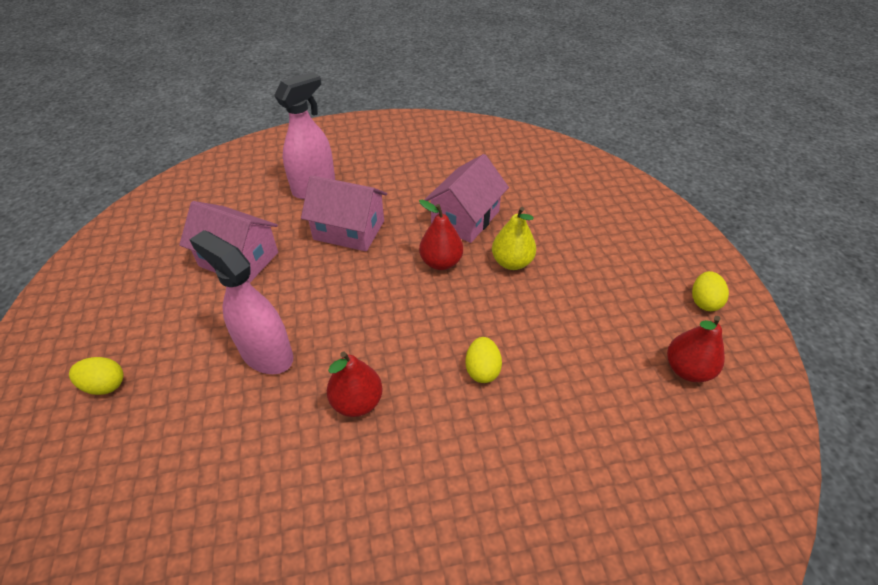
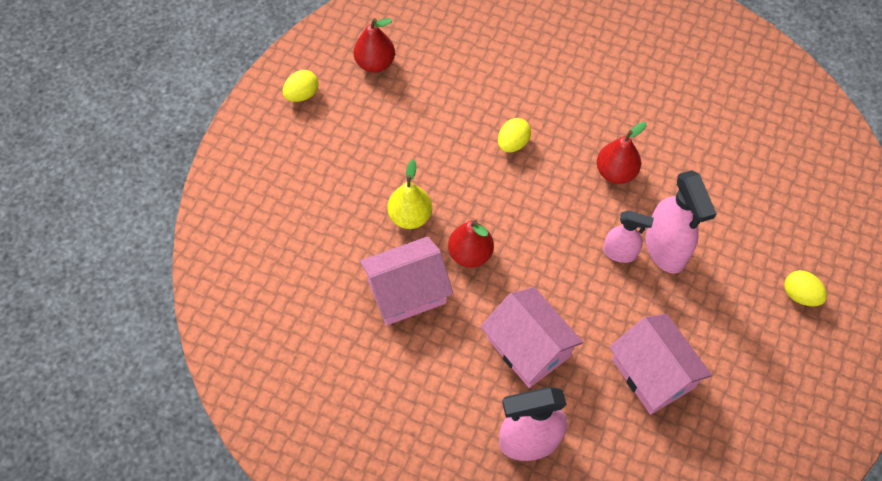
camera: 145 degrees left, 15 degrees up
(311, 328) = (620, 253): none -> pink spray bottle

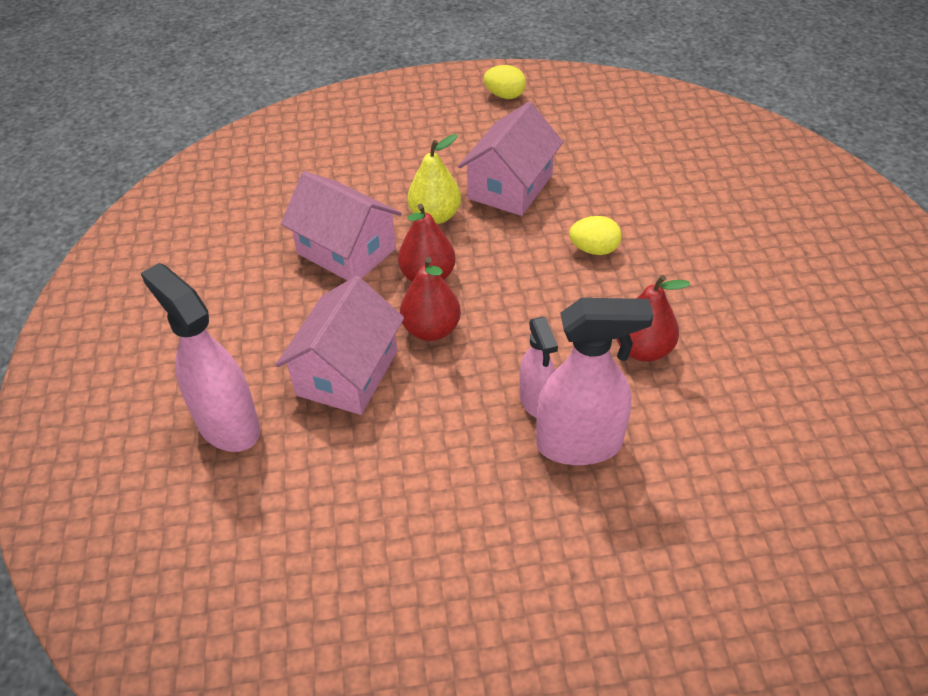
camera: 60 degrees right, 15 degrees down
(375, 63) = (586, 120): red pear -> red pear (431, 330)
(653, 373) = (392, 508): pink house -> pink house (510, 187)
(665, 249) = (579, 444): pink spray bottle -> pink spray bottle turned 135 degrees counterclockwise
(800, 295) = (642, 637): yellow egg -> none

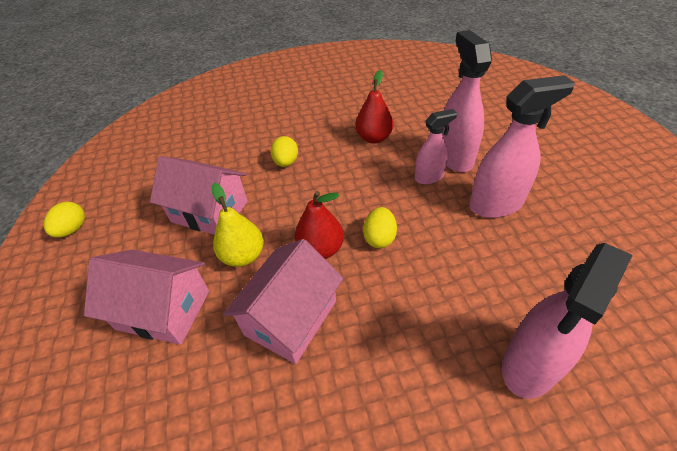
camera: 95 degrees left, 0 degrees up
(347, 373) = (439, 284): pink house -> pink house (163, 310)
(431, 330) = (379, 238): red pear -> yellow egg
(462, 468) = (496, 204): none -> pink spray bottle

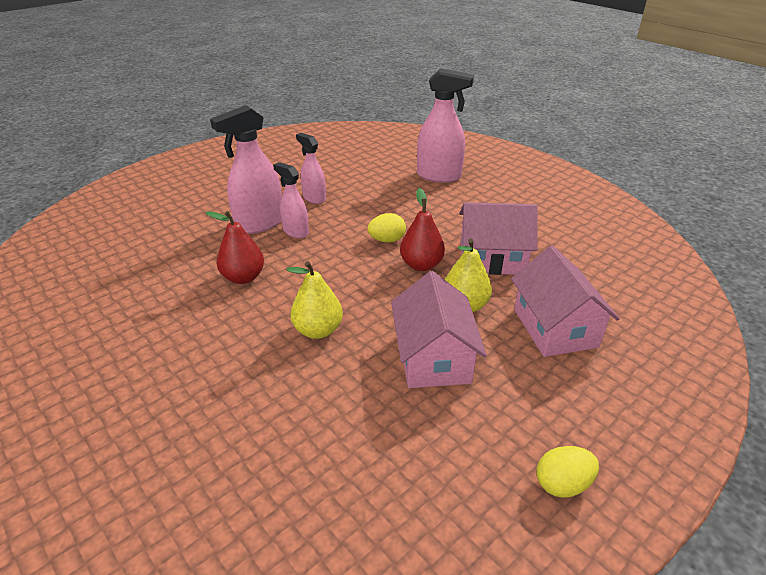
camera: 120 degrees left, 10 degrees down
(286, 162) = (318, 330): yellow egg -> yellow pear
(496, 204) = (314, 198): pink spray bottle -> pink spray bottle, size x0.60

